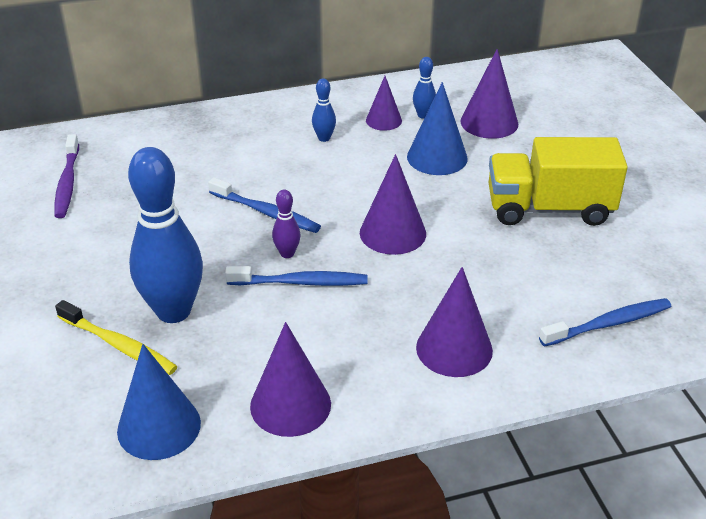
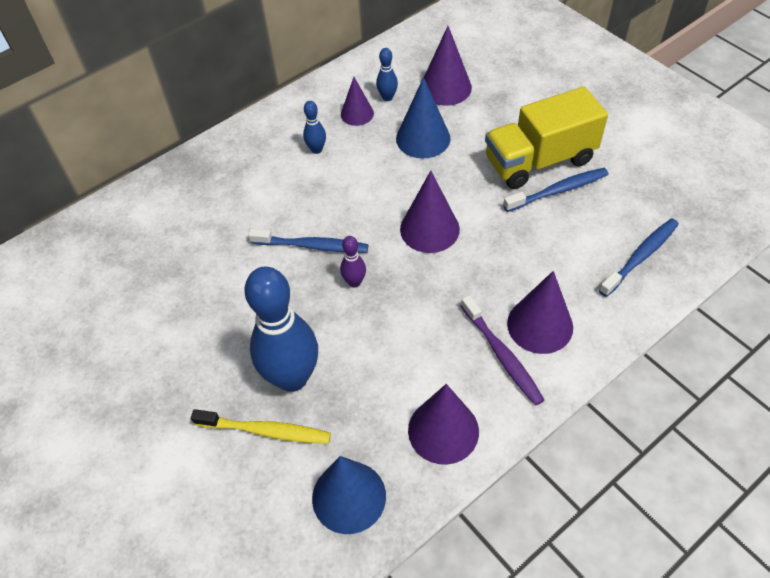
camera: 20 degrees left, 15 degrees up
(67, 183) = (111, 277): purple toothbrush -> purple toothbrush (502, 355)
(300, 282) = (382, 307): blue toothbrush -> blue toothbrush (558, 190)

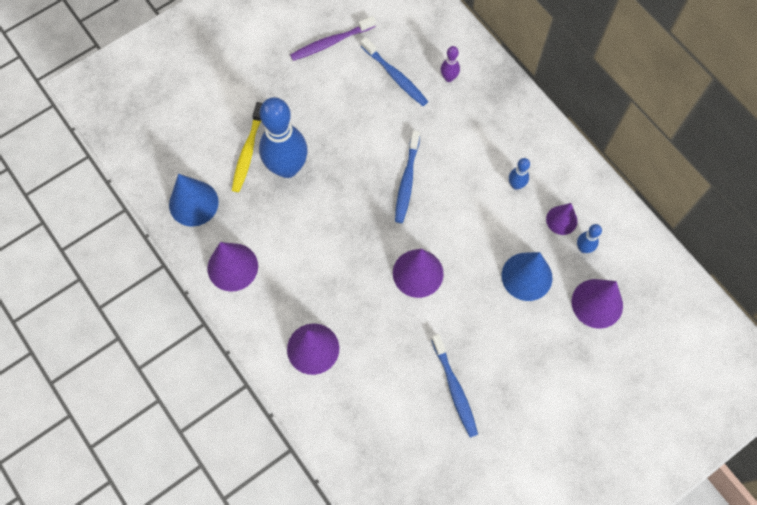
camera: 90 degrees right, 15 degrees up
(354, 282) = (368, 212): purple bowling pin -> purple bowling pin (449, 78)
(502, 355) = (289, 316): purple toothbrush -> purple toothbrush (331, 42)
(539, 160) = (493, 378): yellow truck -> none
(640, 256) = (373, 446): blue toothbrush -> blue toothbrush (395, 76)

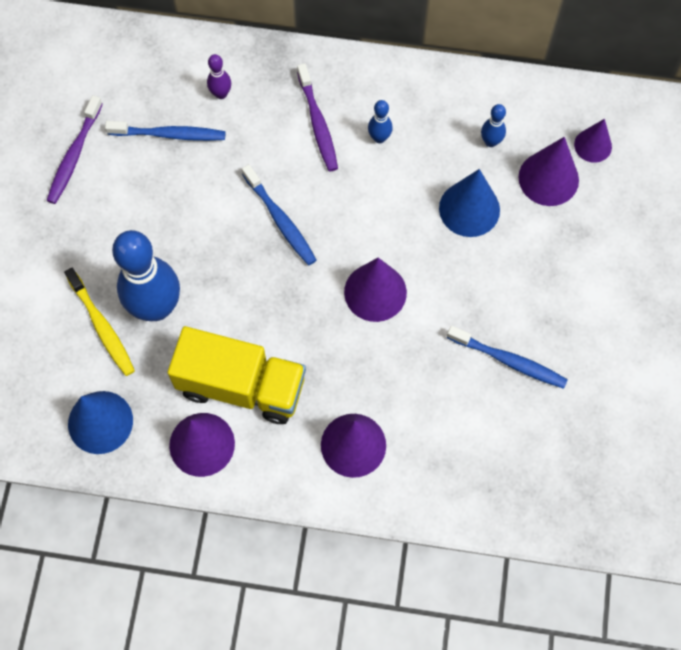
camera: 45 degrees left, 0 degrees up
(287, 255) = (241, 386): none -> yellow truck
(488, 144) = (318, 123): none -> purple toothbrush
(561, 220) = (448, 134): purple cone -> purple cone (593, 145)

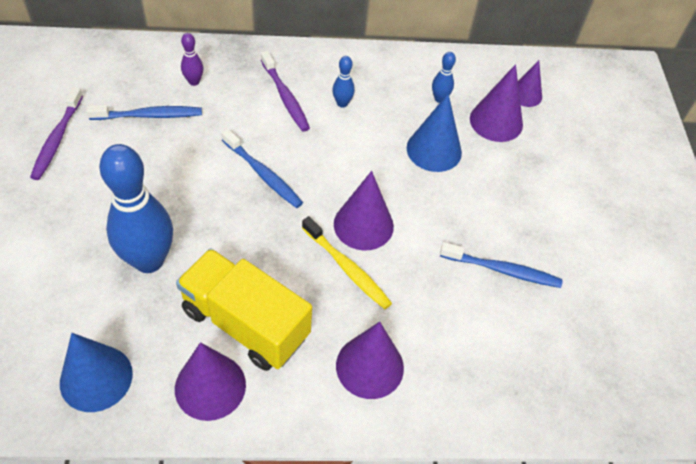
camera: 15 degrees left, 15 degrees down
(102, 326) = (93, 284): yellow toothbrush -> yellow toothbrush (347, 268)
(241, 386) = (245, 323): yellow truck -> yellow truck turned 150 degrees counterclockwise

